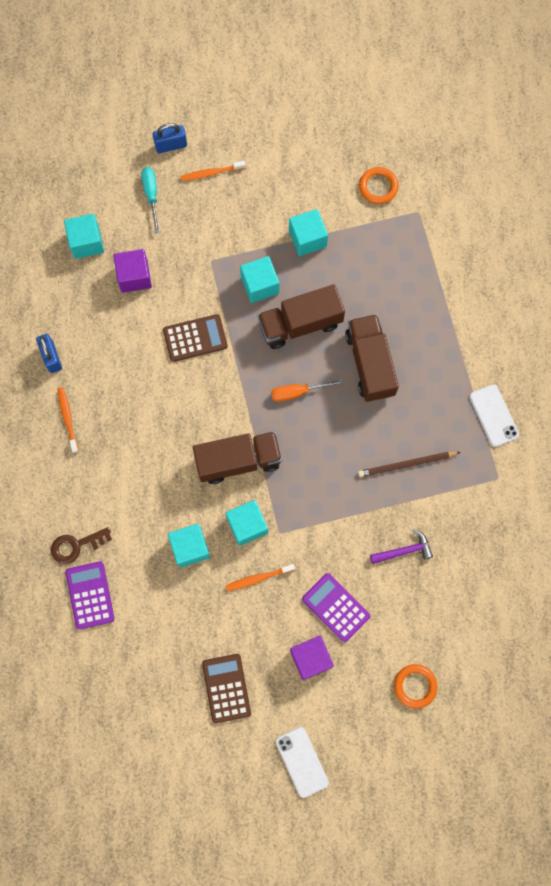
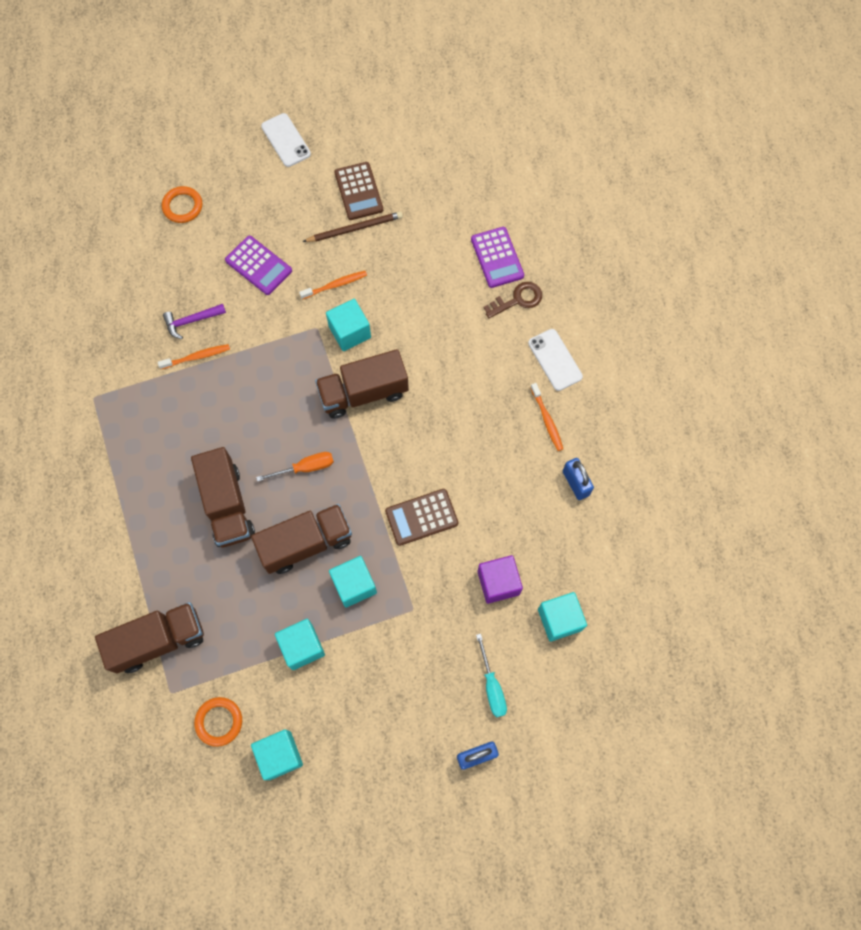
camera: 175 degrees right, 5 degrees down
(190, 547) = (405, 307): turquoise cube -> turquoise cube (280, 755)
(211, 173) = (423, 722): orange toothbrush -> orange toothbrush (197, 357)
(311, 658) = (281, 221): purple cube -> none
(406, 464) = (188, 403): brown pencil -> brown pencil (355, 228)
(429, 253) = (158, 640): none -> brown truck
(493, 415) = (94, 460): white phone -> white phone (555, 360)

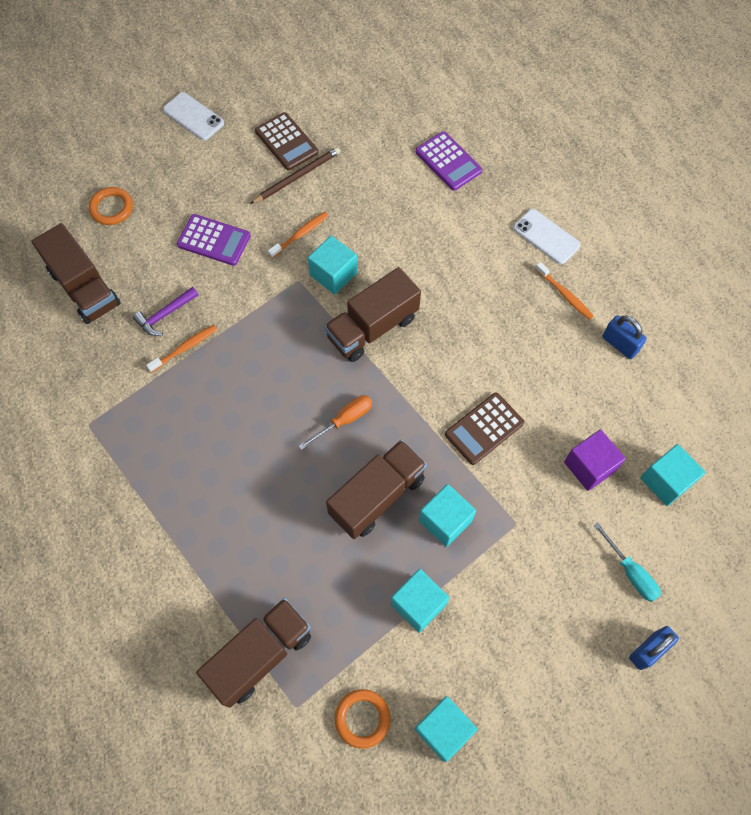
camera: 20 degrees left, 5 degrees down
(227, 505) = (278, 486): brown truck -> brown truck (84, 288)
(517, 300) = (485, 193): brown key -> none

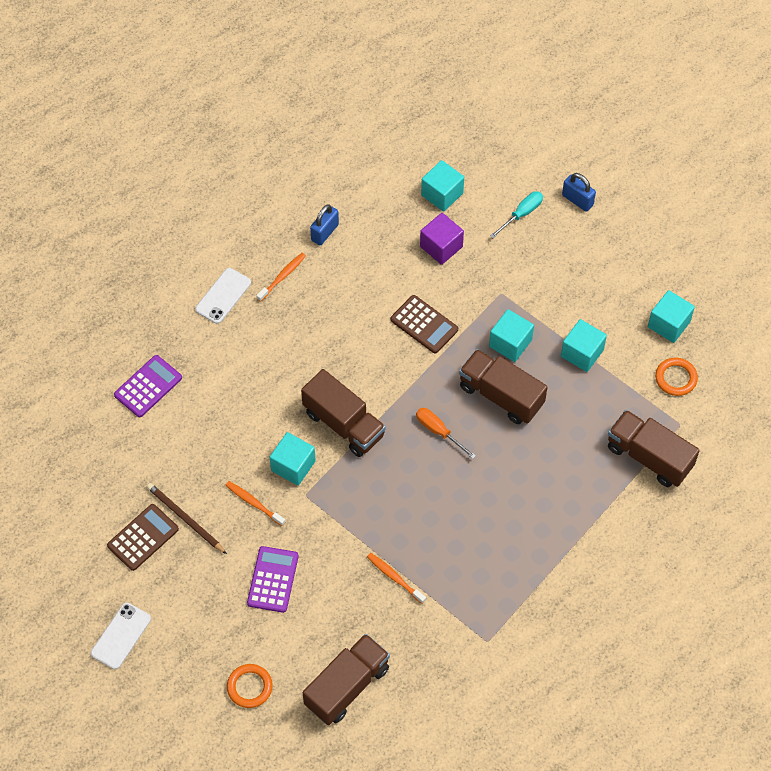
camera: 100 degrees left, 5 degrees down
(165, 315) = (363, 603): purple hammer -> none

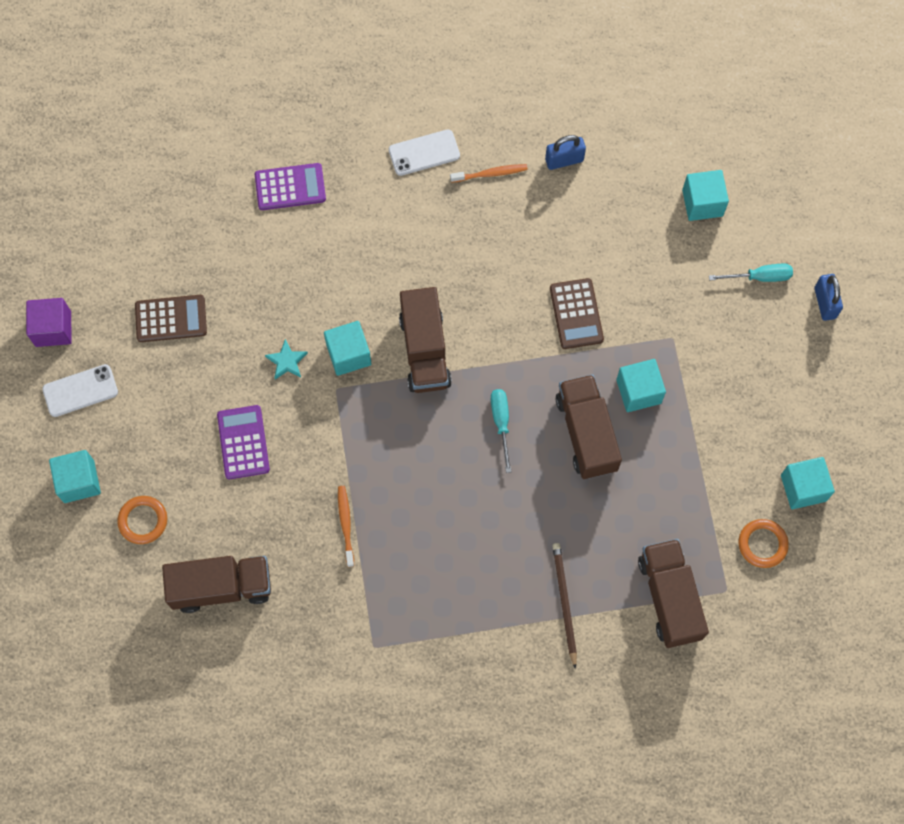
camera: 40 degrees right, 10 degrees up
(185, 519) = (219, 330): brown pencil -> brown pencil (564, 603)
(254, 503) = (287, 361): orange toothbrush -> turquoise star
(273, 579) = (243, 442): purple calculator -> purple calculator turned 60 degrees counterclockwise
(439, 431) = (501, 423): orange screwdriver -> turquoise screwdriver
(441, 247) = (657, 252): purple cube -> purple cube (53, 329)
(582, 353) = (696, 452): turquoise cube -> turquoise cube (79, 481)

